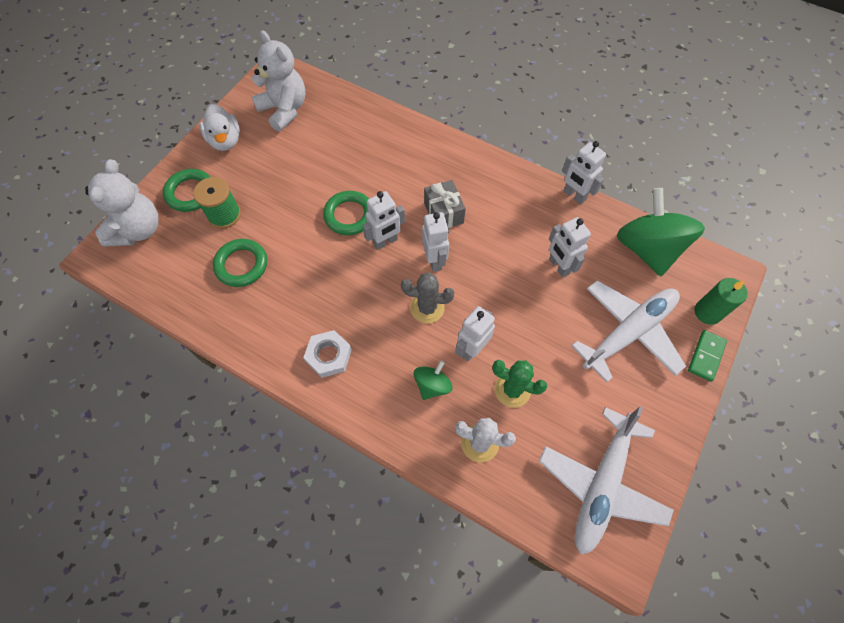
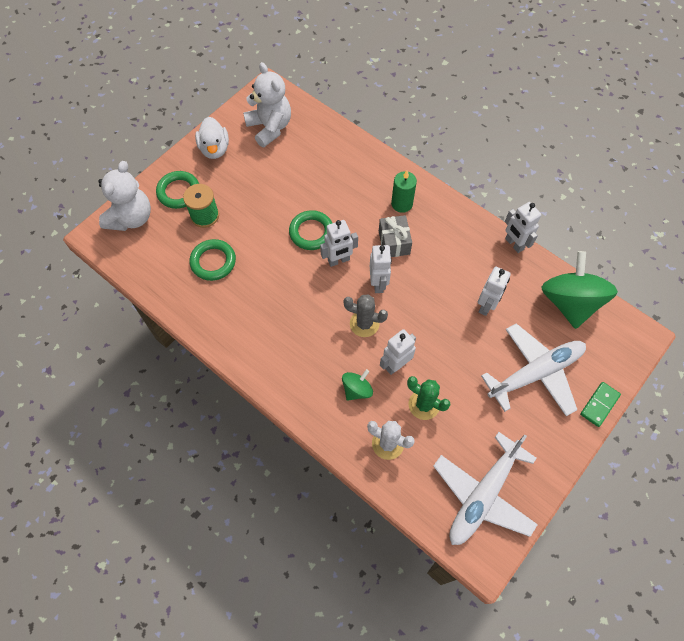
camera: 10 degrees right, 0 degrees up
(329, 356) = (274, 351): white nut -> none
(558, 266) = (486, 305): white robot -> white robot turned 135 degrees counterclockwise
(707, 312) = (610, 367): green candle -> green candle (402, 204)

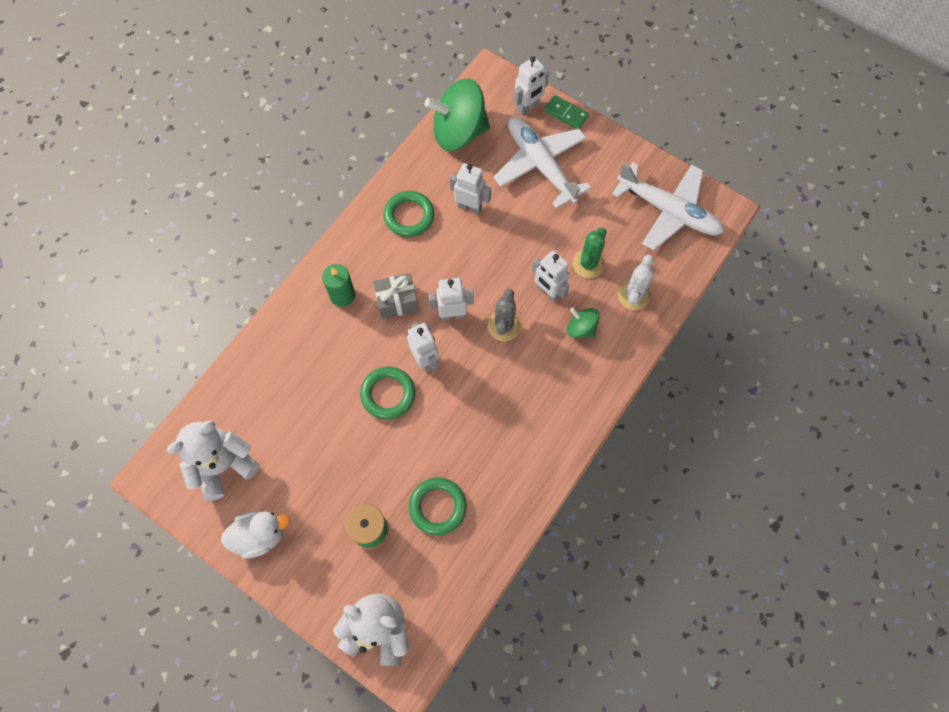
camera: 95 degrees left, 5 degrees up
(179, 192) = (333, 572): green ring -> green ring (409, 216)
(514, 244) = (391, 180): white robot -> white robot (528, 107)

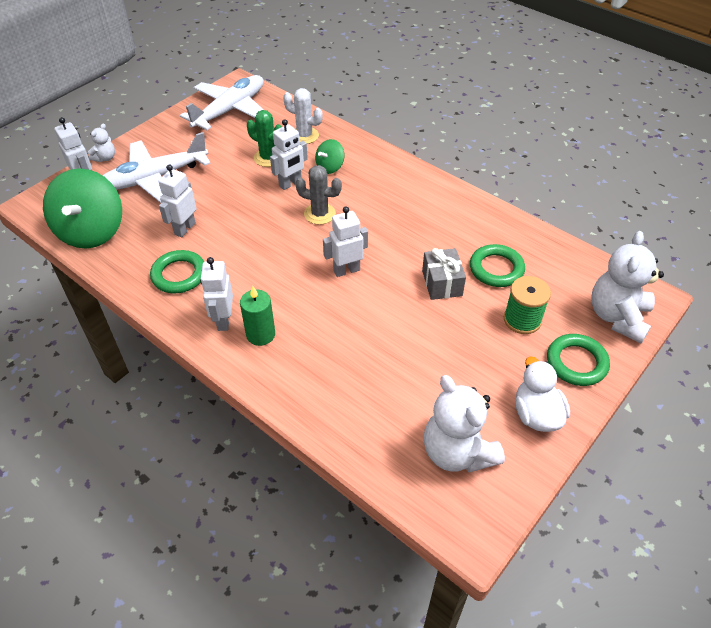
camera: 85 degrees left, 20 degrees down
(388, 394) = (381, 300): green ring -> green ring (576, 363)
(397, 301) = (277, 289): grey gift -> grey gift (442, 283)
(452, 314) = (301, 248): white robot -> white robot (223, 320)
(566, 114) = (105, 158): green domino -> white teddy bear

